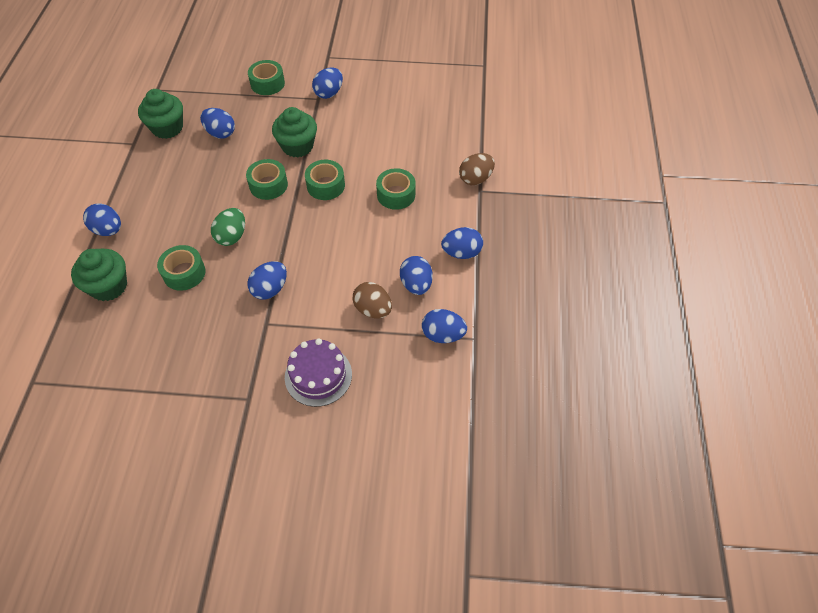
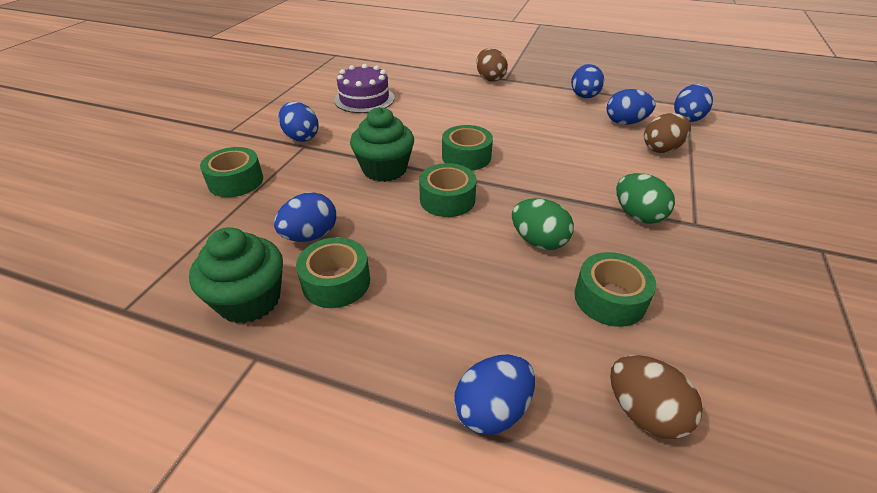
camera: 75 degrees left, 15 degrees down
(109, 286) = (644, 412): green cupcake -> brown egg
(270, 289) = (637, 215): blue egg -> green egg
(318, 375) = (764, 193): purple cake -> purple cake (364, 99)
(396, 194) = (497, 117): green tape -> green tape (336, 282)

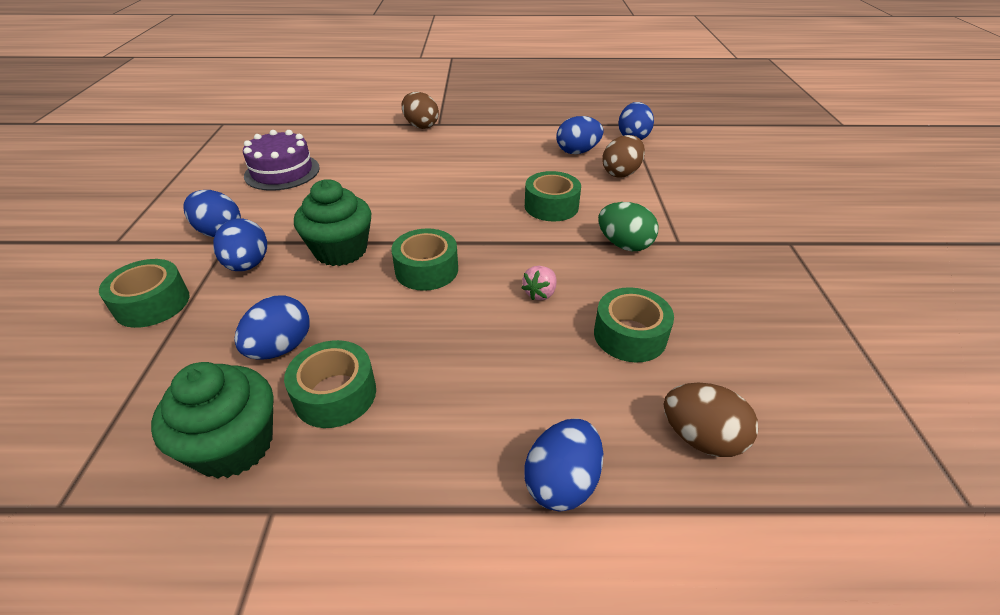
camera: 20 degrees left, 0 degrees up
(466, 157) = (429, 218): green tape -> green tape (551, 206)
(538, 241) = (540, 293): green egg -> pink strawberry
(584, 97) = (527, 131): blue egg -> blue egg (248, 265)

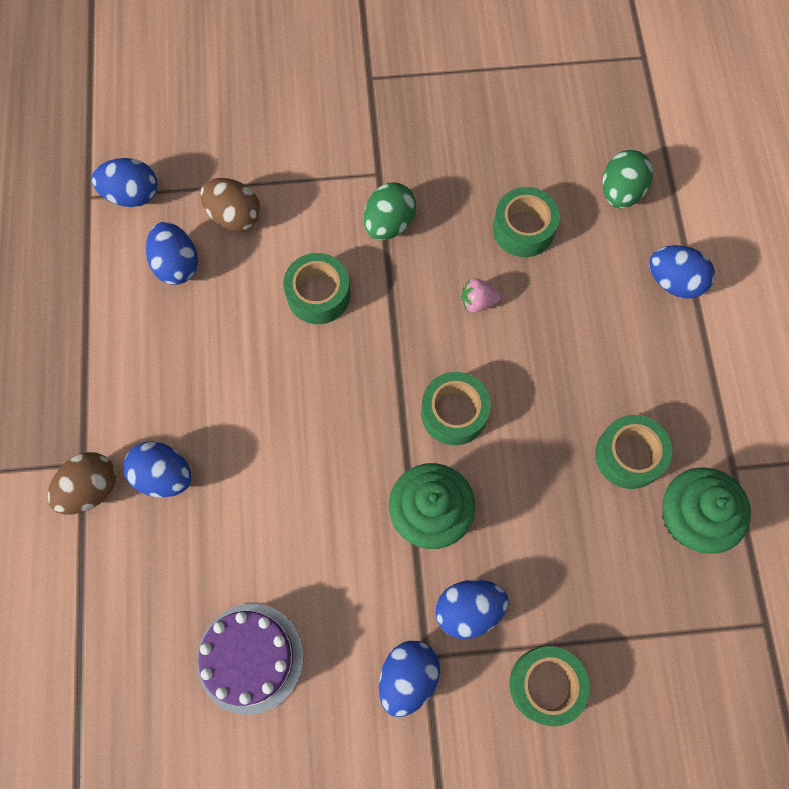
camera: 95 degrees left, 30 degrees up
(281, 348) = (585, 522): blue egg -> blue egg (164, 476)
(540, 293) = (477, 301): pink strawberry -> pink strawberry turned 150 degrees clockwise
(701, 438) = (620, 192): brown egg -> green egg

